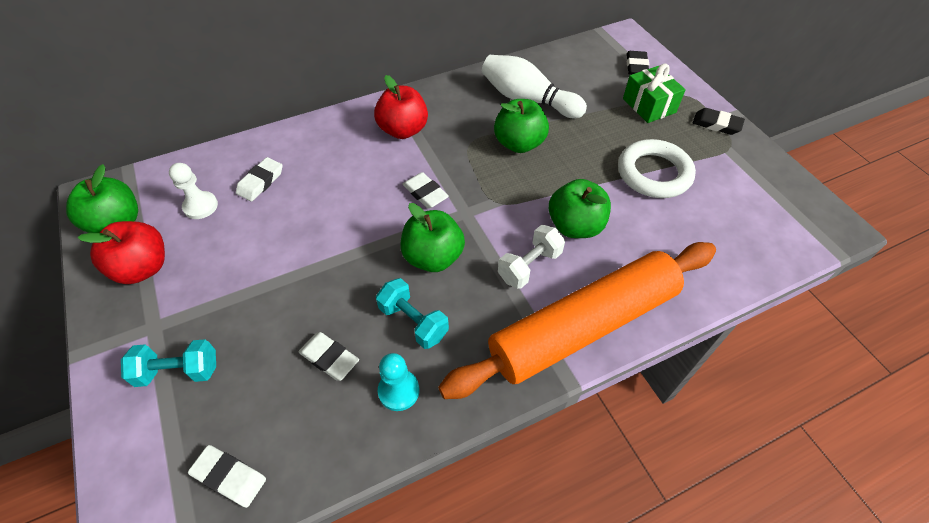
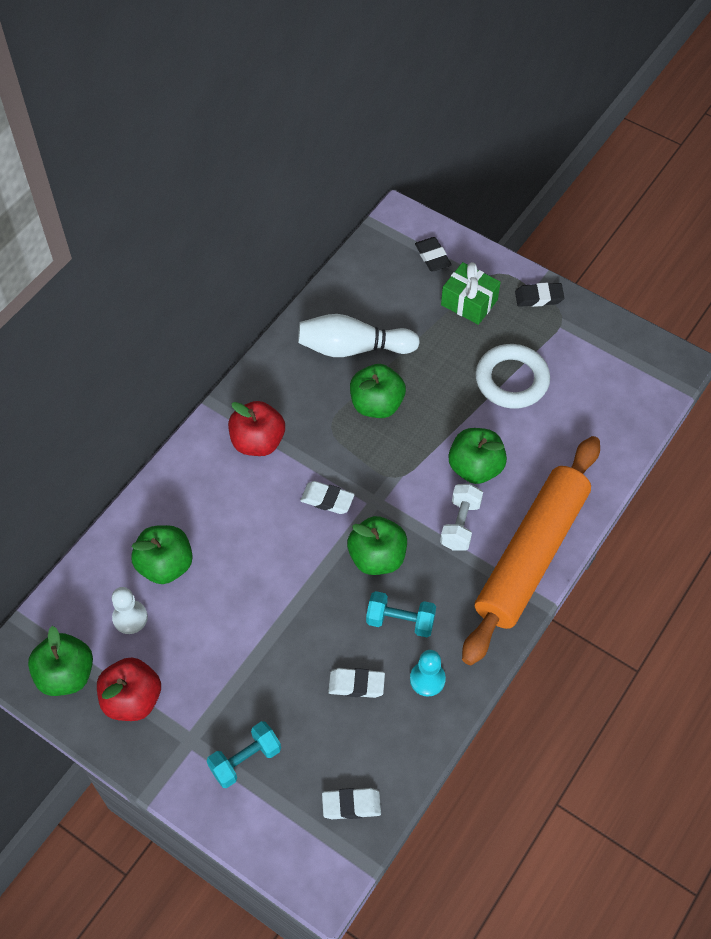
camera: 30 degrees left, 5 degrees up
(260, 182) = (165, 565): white eraser -> green apple

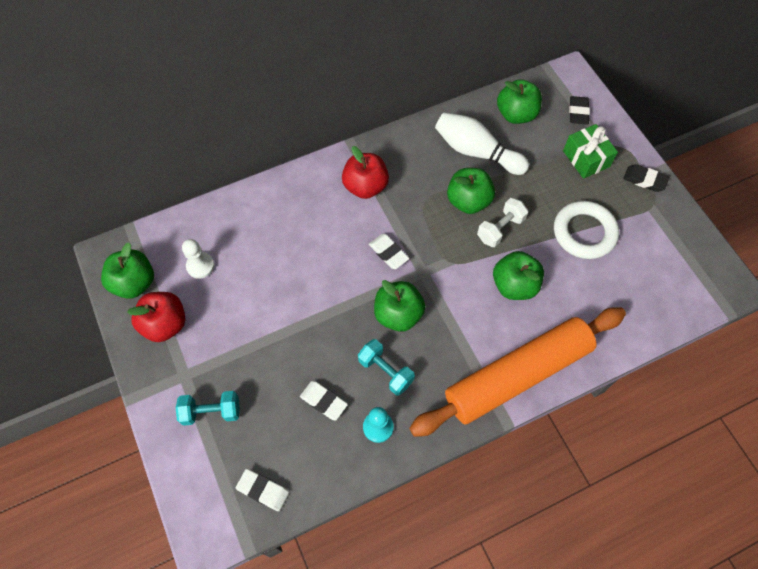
camera: 30 degrees right, 5 degrees up
(165, 565) = (247, 241): green apple -> green apple (516, 114)
(460, 524) = (476, 322): white dumbbell -> white dumbbell (500, 229)

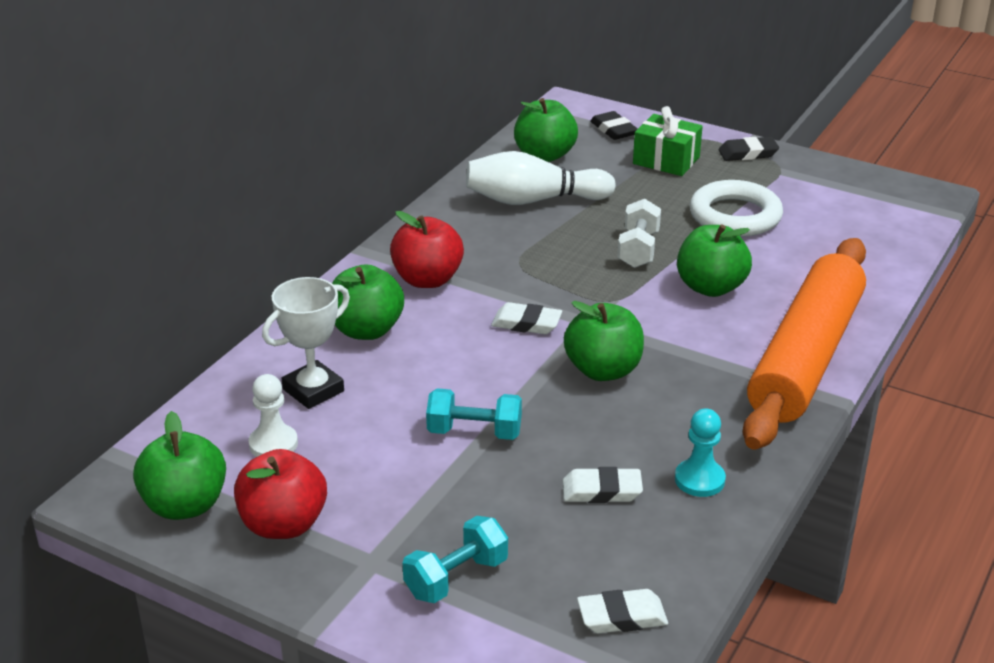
camera: 35 degrees left, 30 degrees down
(246, 238) = (313, 390): none -> white trophy
(385, 371) = (648, 426): turquoise dumbbell -> turquoise dumbbell (474, 432)
(468, 201) = (573, 242): green apple -> green apple (366, 330)

